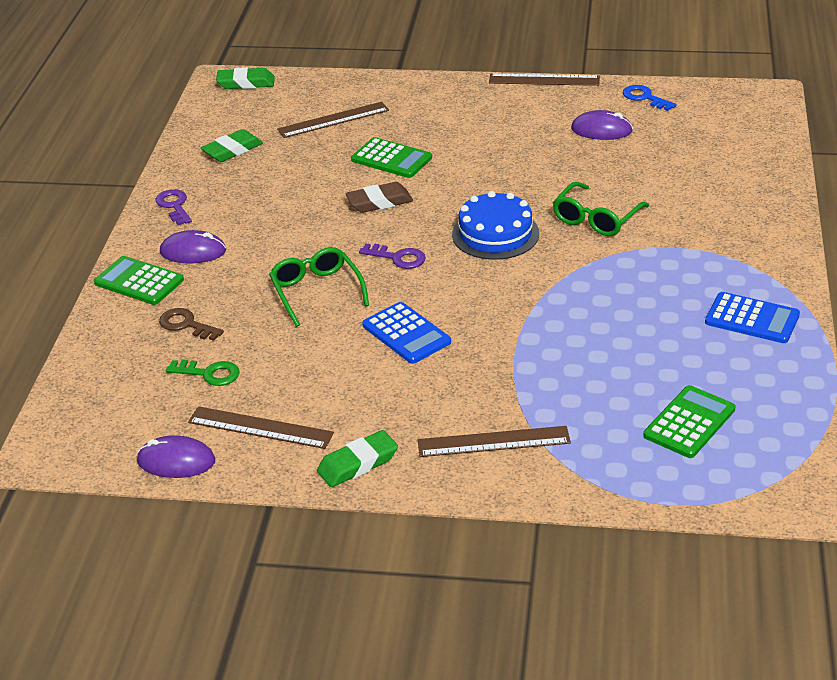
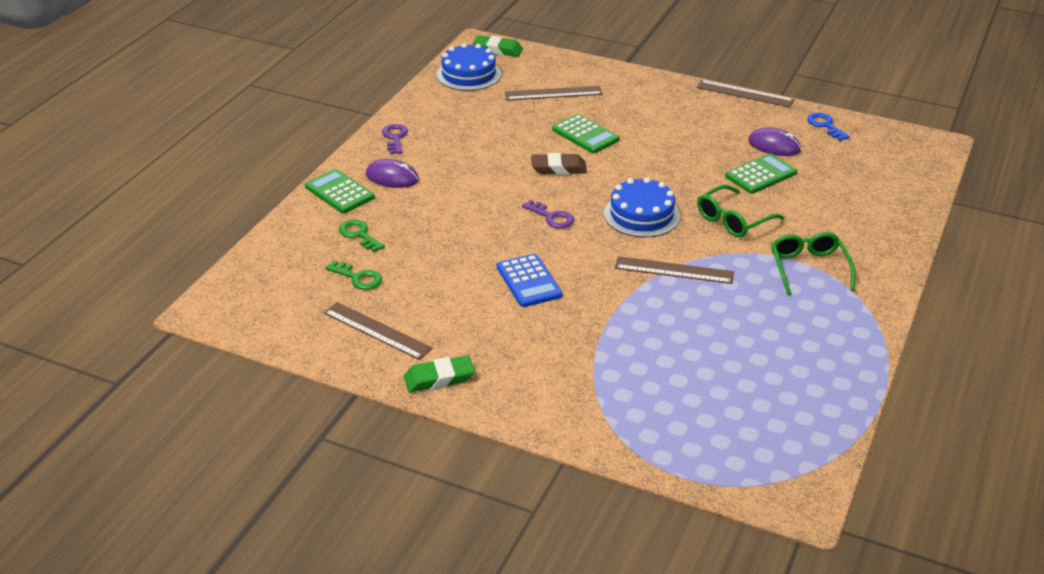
camera: 15 degrees right, 0 degrees up
(176, 461) = (300, 341): purple mouse -> none
(186, 325) = (359, 234): brown key -> green key
(225, 117) = (468, 74): none -> blue cake
(232, 150) = (461, 102): green eraser -> none
(316, 291) = (473, 230): green glasses -> green glasses (808, 268)
(493, 442) = (557, 387): brown ruler -> brown ruler (674, 270)
(689, 422) = (730, 411): green calculator -> green calculator (760, 174)
(752, 319) = (829, 335): blue calculator -> none

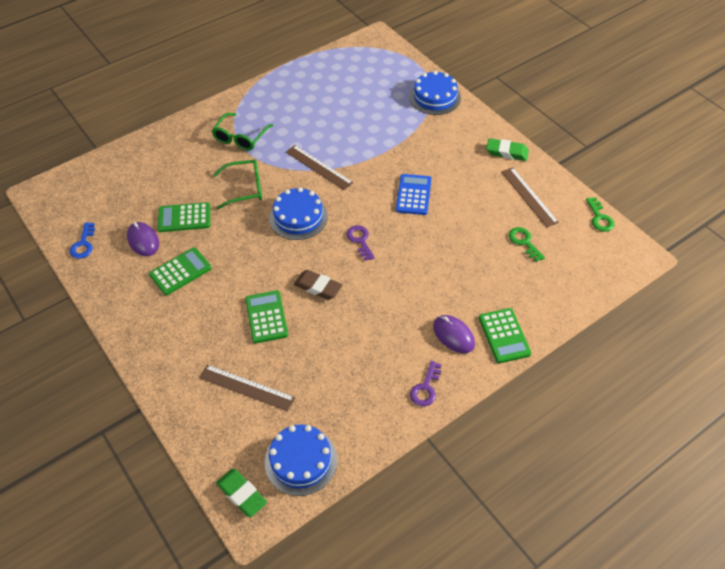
camera: 150 degrees left, 15 degrees up
(359, 234) = (507, 282): green key -> green key (599, 218)
(605, 425) = (435, 97): none -> blue cake
(705, 137) = (180, 271): none -> green calculator
(744, 94) = (95, 308): brown ruler -> none

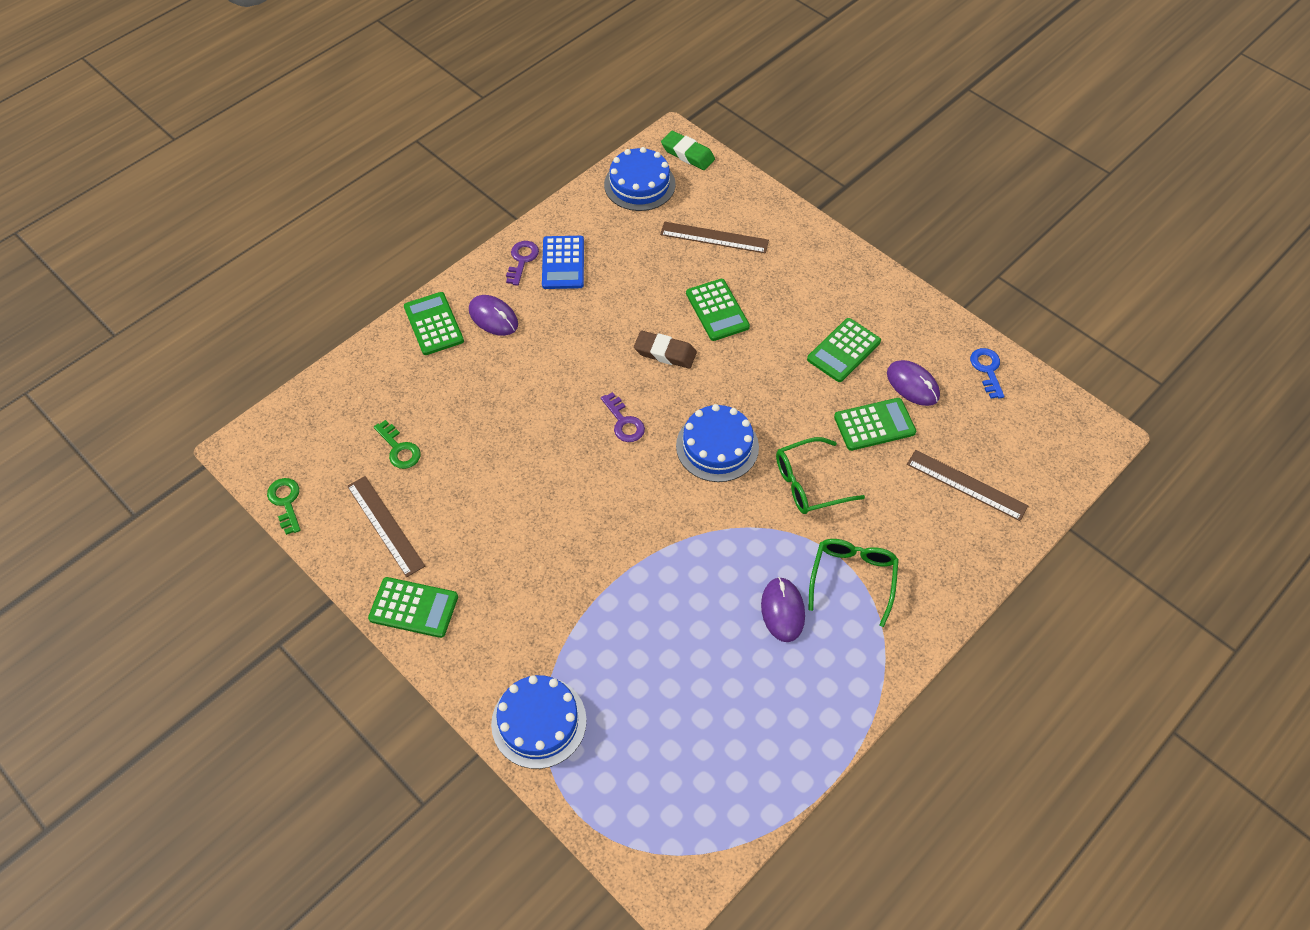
camera: 170 degrees right, 5 degrees up
(287, 128) = (782, 610): none -> purple mouse
(319, 167) = (710, 536): brown ruler -> brown ruler (966, 485)
(413, 195) = (558, 505): blue calculator -> blue calculator (563, 263)
(507, 152) = (414, 607): green eraser -> green calculator

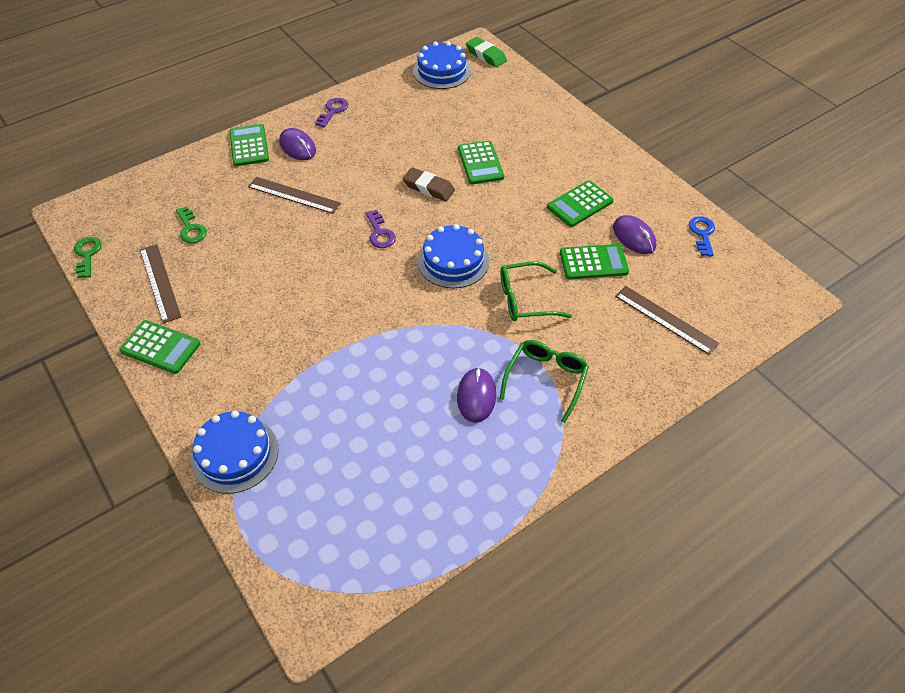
camera: 10 degrees right, 5 degrees down
(563, 263) = (365, 116): blue calculator -> none
(714, 237) = (492, 113): brown ruler -> brown ruler (294, 195)

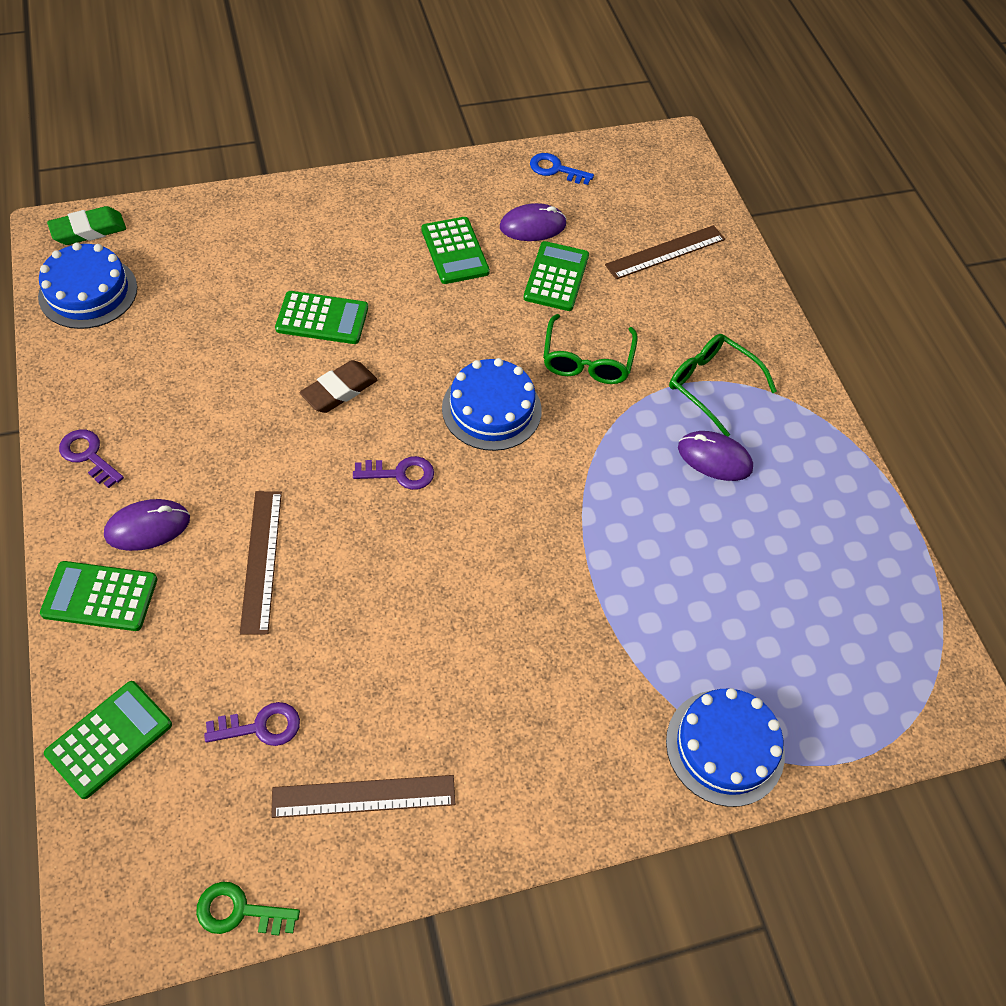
camera: 75 degrees left, 5 degrees up
(160, 347) = (503, 816): green calculator -> green calculator (109, 739)
(191, 229) = (261, 727): green key -> purple key
(294, 195) = (261, 560): brown ruler -> brown ruler turned 45 degrees counterclockwise

